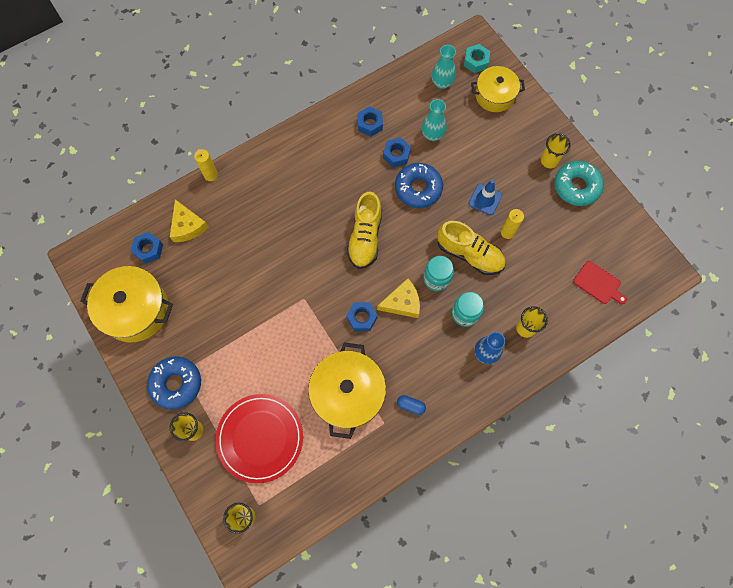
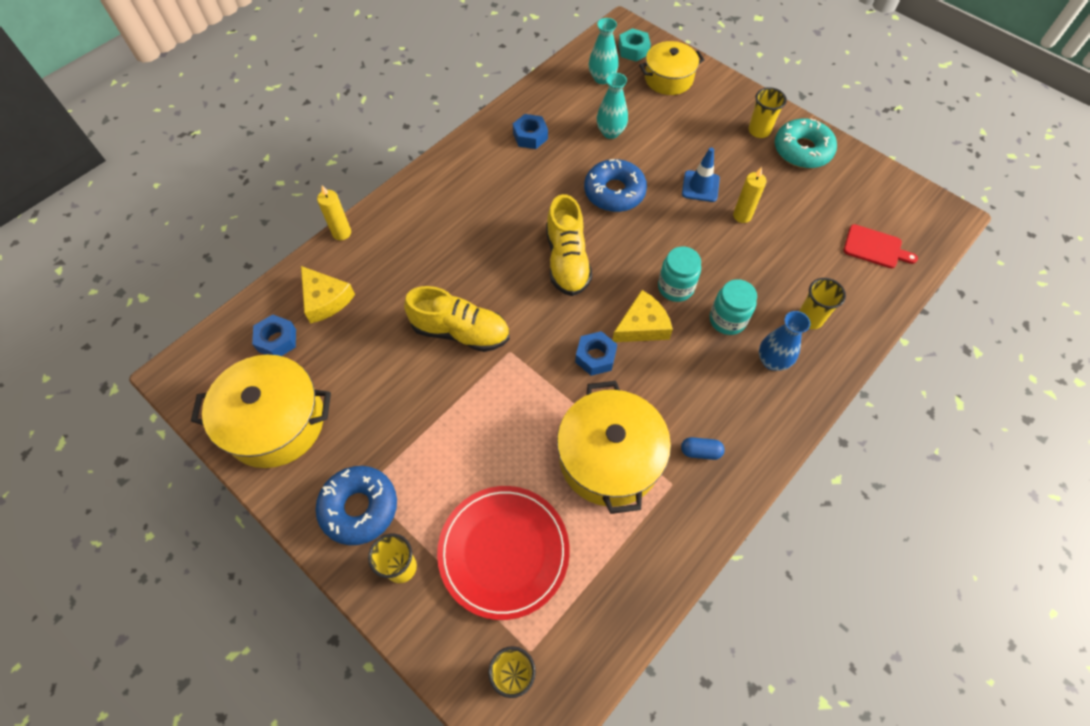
camera: 15 degrees left, 10 degrees down
(396, 155) = (574, 162): blue nut -> none
(469, 254) = (705, 250): yellow shoe -> yellow shoe (460, 332)

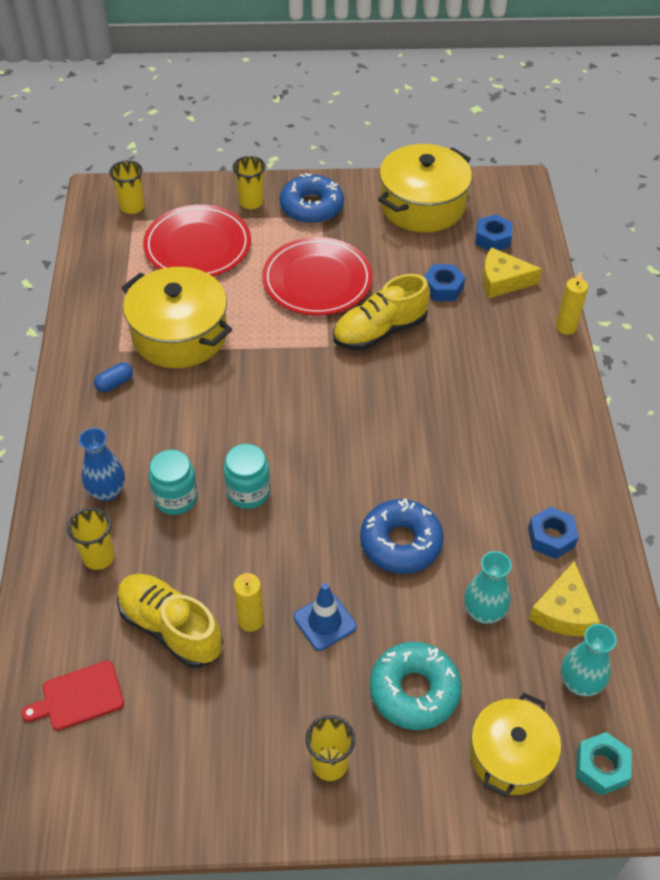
camera: 135 degrees right, 10 degrees down
(449, 418) = (317, 280): none -> red plate
(567, 260) = (366, 443): yellow shoe -> yellow shoe (170, 628)
(595, 357) = (258, 388): blue nut -> blue nut (443, 288)
(642, 326) = (245, 438): yellow cheese -> yellow cheese (563, 611)
(802, 150) = (254, 777): turquoise donut -> turquoise donut (414, 691)

